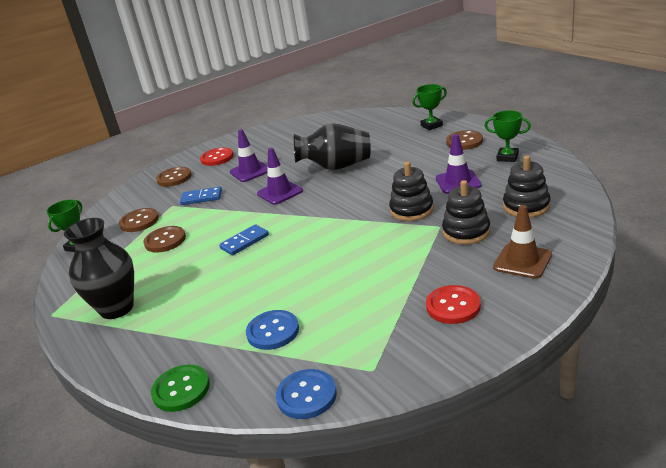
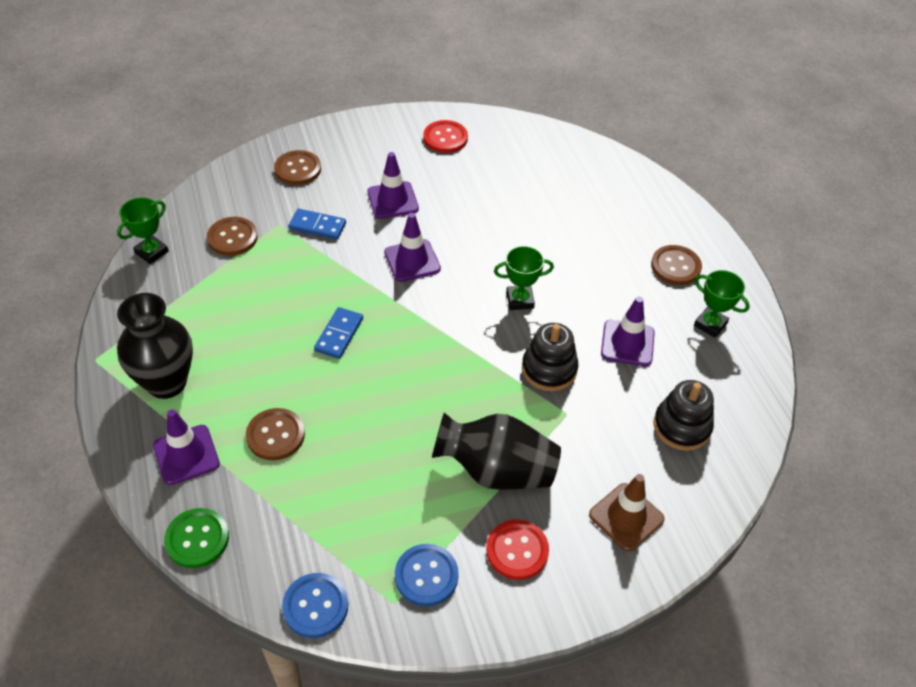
camera: 10 degrees right, 20 degrees up
(150, 342) = (186, 455): none -> purple traffic cone
(165, 240) = (251, 289): brown button -> brown button (275, 435)
(217, 158) = (362, 152): red button -> red button (445, 138)
(244, 242) = (339, 334): blue domino -> blue domino turned 45 degrees counterclockwise
(273, 331) = (316, 498): blue button -> blue button (426, 576)
(336, 167) = (498, 242): black vase -> black vase (496, 470)
(431, 125) = (652, 212): green trophy -> green trophy (520, 300)
(466, 232) = (591, 438): black stacking toy -> none

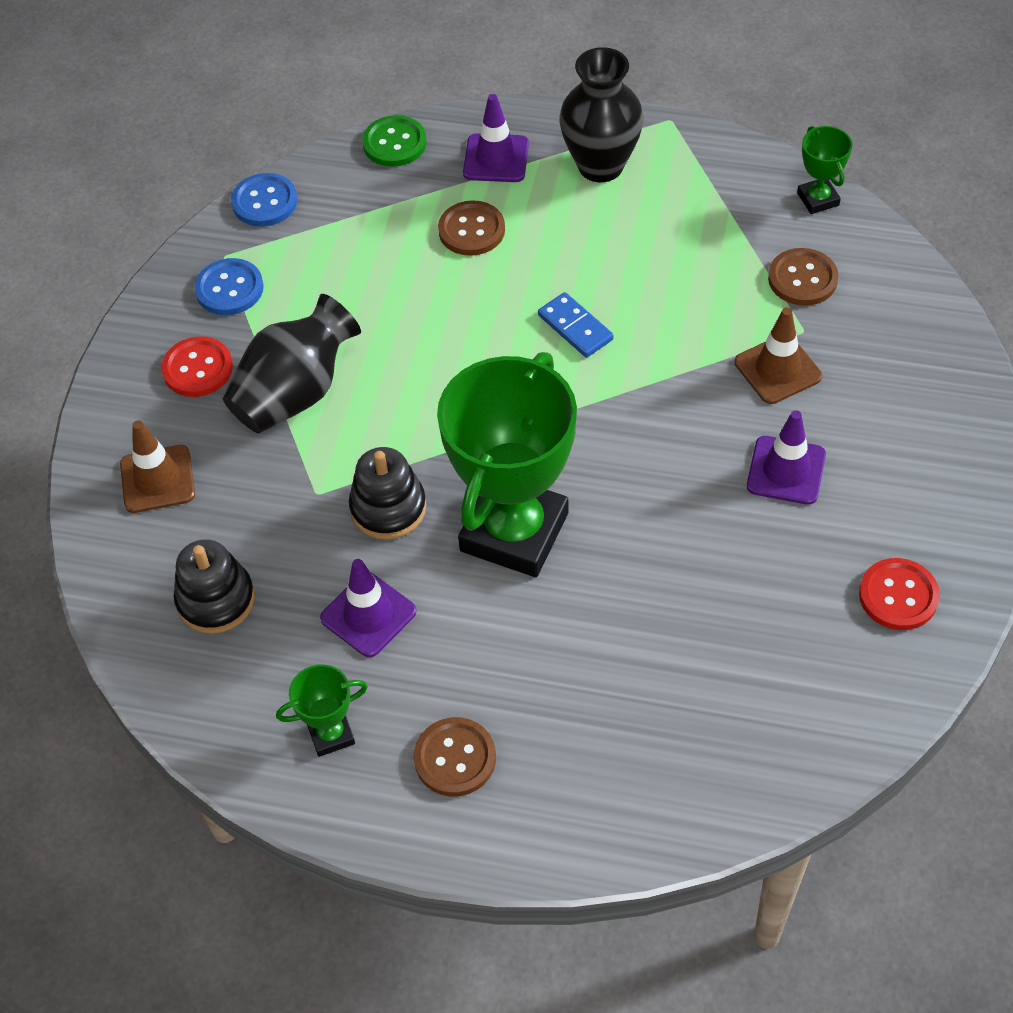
camera: 125 degrees right, 5 degrees up
(298, 169) = (910, 387): brown button -> none
(317, 226) = (777, 369): blue domino -> brown traffic cone
(412, 261) = (654, 445): purple traffic cone -> none
(520, 300) = (514, 532): green trophy -> green trophy, size x2.32

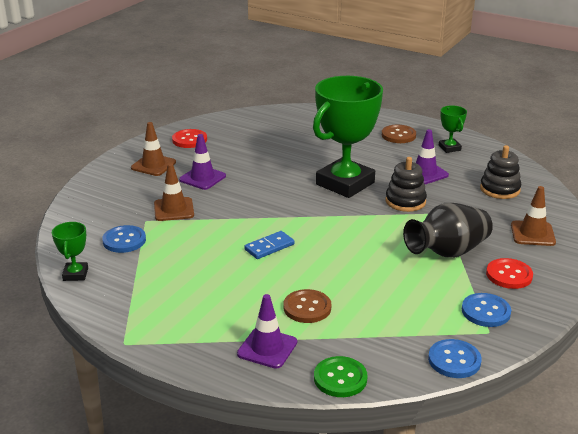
camera: 165 degrees left, 25 degrees down
(331, 734) = (449, 148): green trophy -> green trophy turned 75 degrees clockwise
(575, 327) = (269, 247): blue domino -> blue domino turned 75 degrees clockwise
(600, 166) = (196, 325): black vase -> none
(802, 279) = (124, 240): brown button -> blue button
(904, 483) = (153, 165): none -> brown traffic cone

